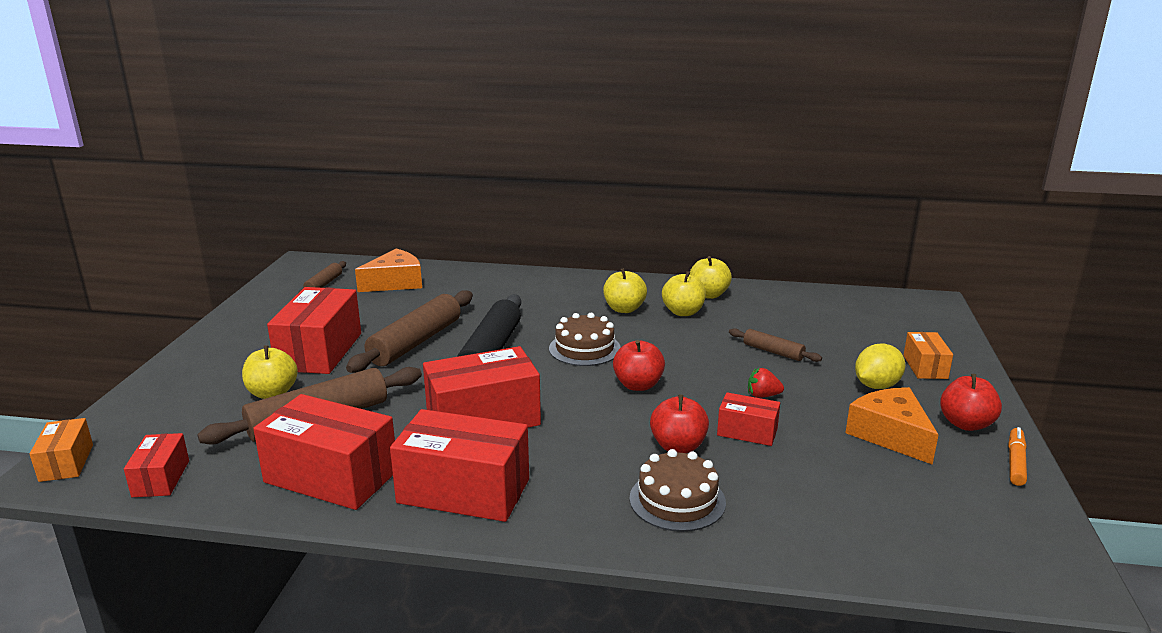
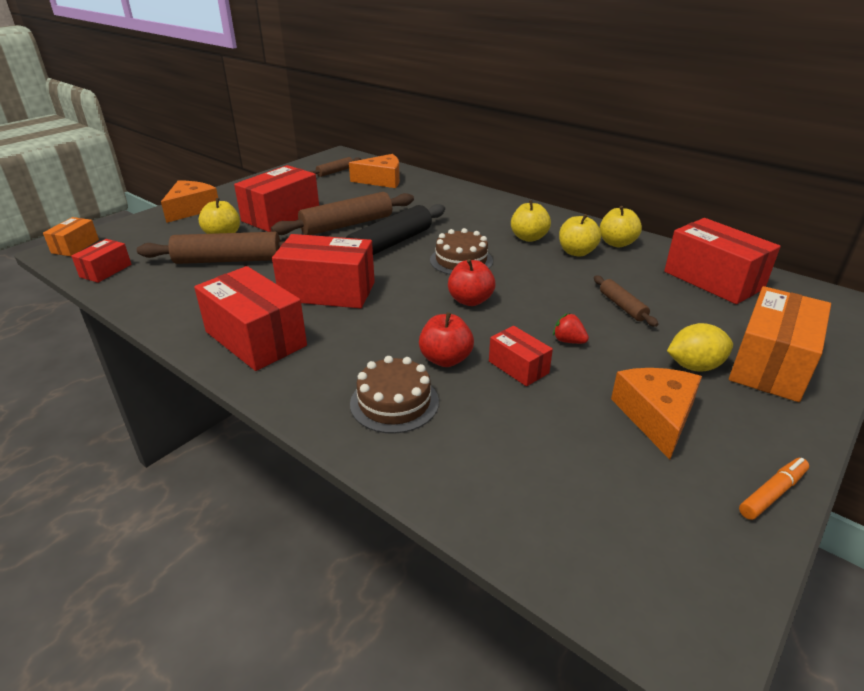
camera: 30 degrees right, 10 degrees up
(183, 373) = (191, 209): none -> orange cheese
(331, 476) = (191, 300): red box -> red box (713, 280)
(925, 367) = (770, 364): orange box -> orange box, size x1.90
(965, 424) = (755, 434): red apple -> none

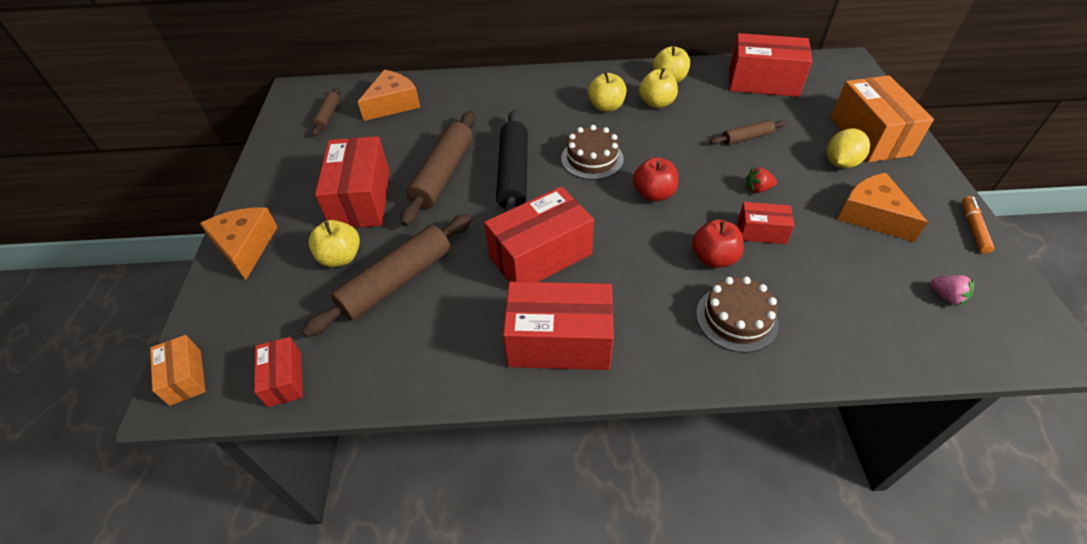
camera: 40 degrees left, 15 degrees up
(622, 306) = (746, 138): brown rolling pin -> brown rolling pin turned 45 degrees counterclockwise
(627, 518) = (946, 297): none -> pink strawberry

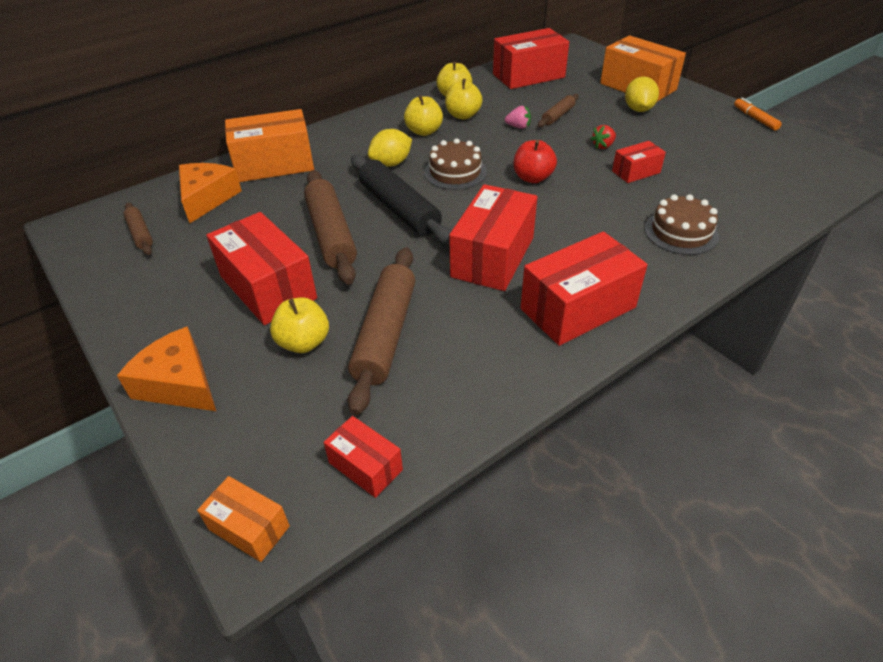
camera: 35 degrees left, 5 degrees down
(463, 93) = (274, 164): none -> orange box
(549, 128) = (391, 163): none -> yellow lemon
(713, 258) = (623, 202): red apple -> none
(871, 215) = (692, 134): orange cheese -> none
(946, 297) = (783, 163): pink strawberry -> pink strawberry (518, 127)

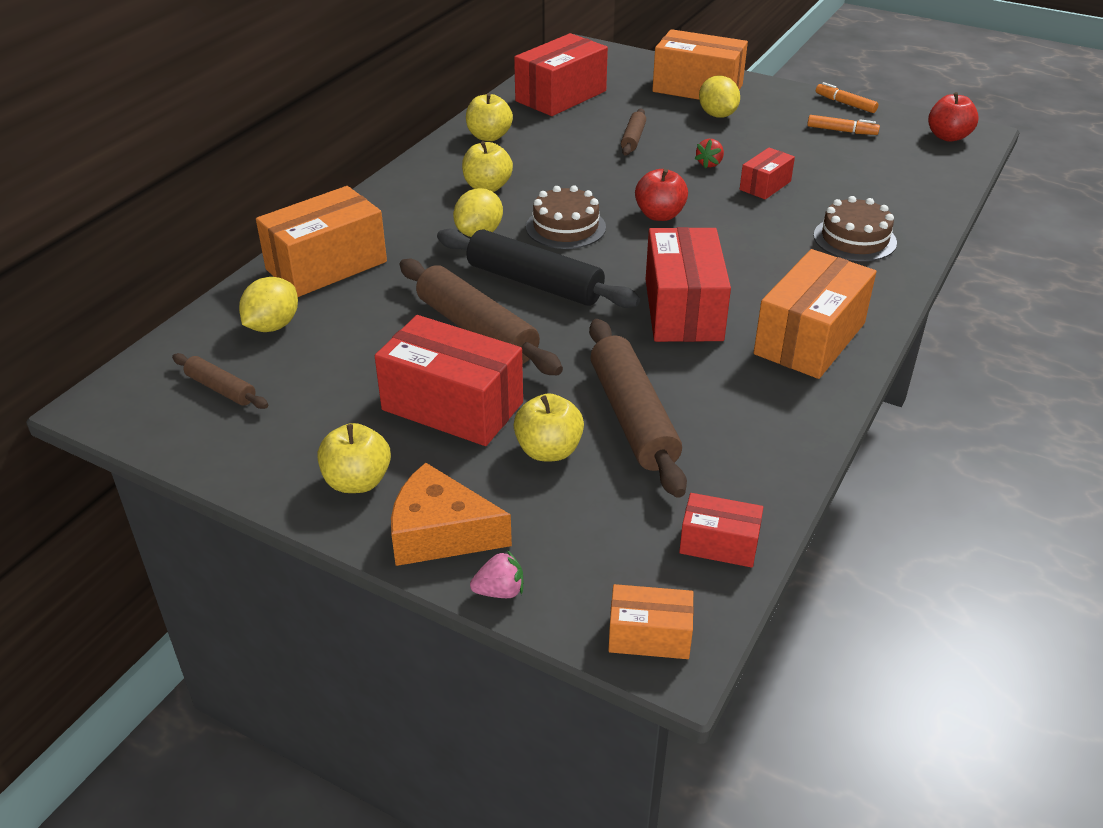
camera: 25 degrees left, 5 degrees down
(207, 198) = (272, 326): orange cheese -> yellow lemon
(463, 115) = (520, 159): yellow apple -> yellow apple (357, 481)
(518, 127) = (597, 160): pink strawberry -> pink strawberry (500, 591)
(577, 308) = (809, 338): red box -> orange box
(735, 140) = (842, 131): none -> orange marker
(832, 162) = (948, 137): none -> red apple

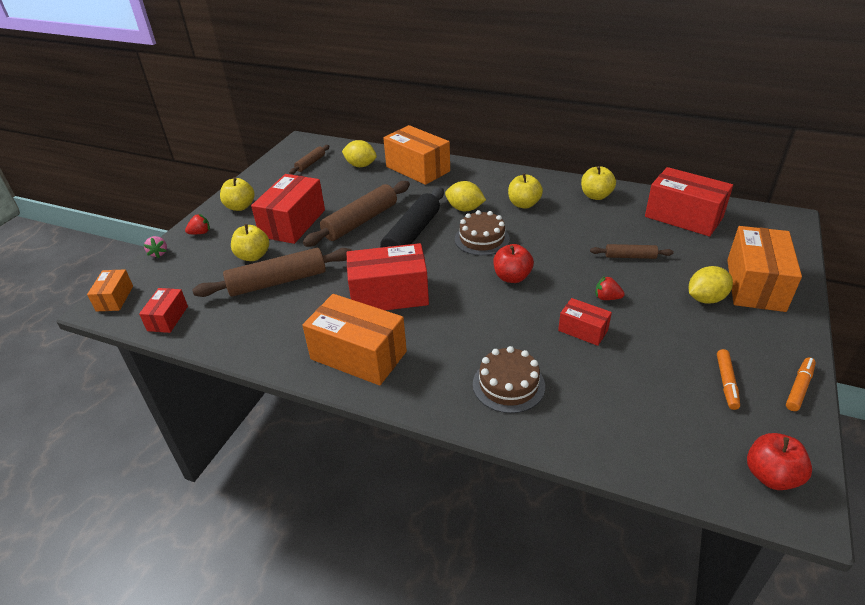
camera: 85 degrees right, 0 degrees up
(440, 533) = (200, 233): orange cheese -> red strawberry

